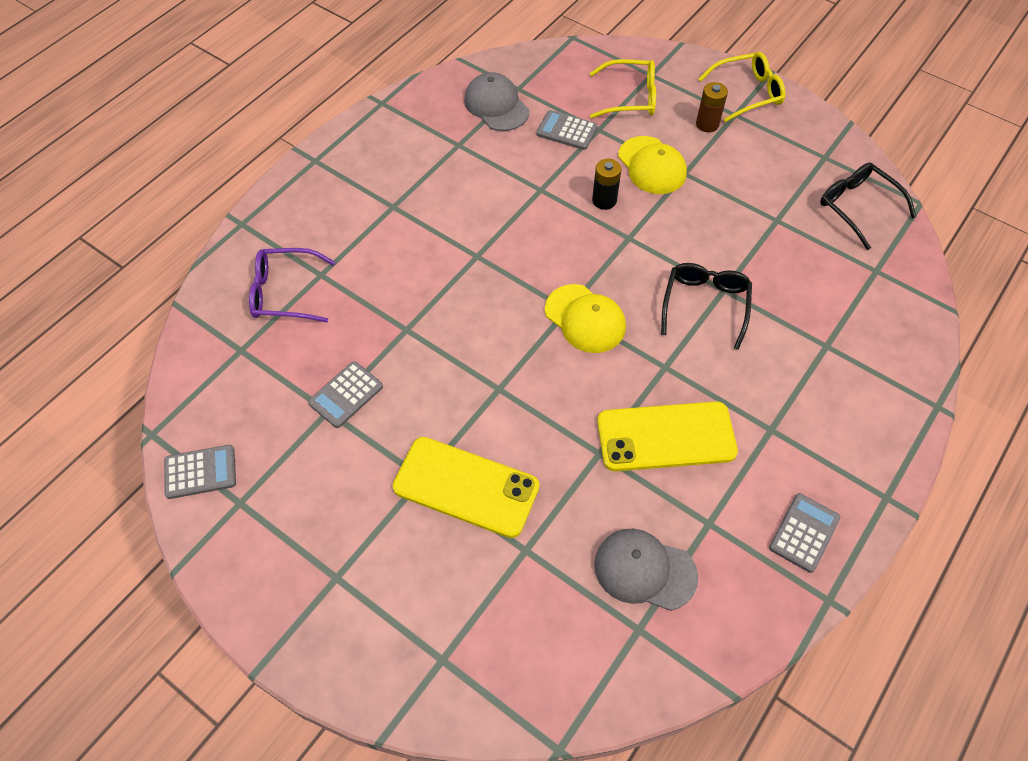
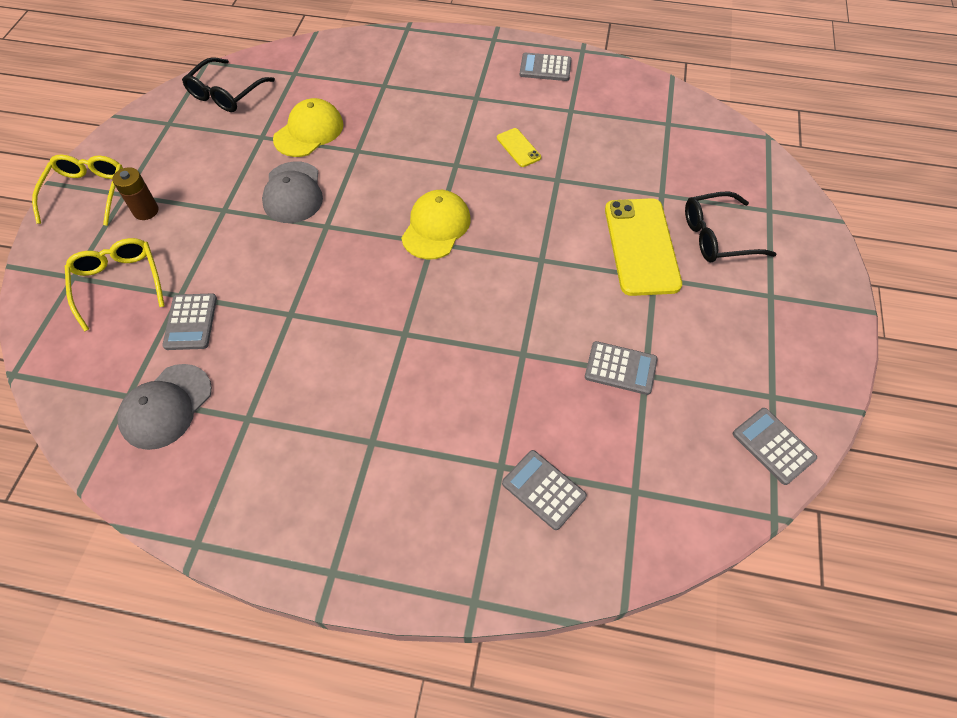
camera: 115 degrees left, 0 degrees up
(284, 293) = (543, 490): purple glasses -> grey calculator
(604, 200) = (285, 258): black battery -> none
(644, 570) = (627, 131): grey cap -> grey cap (293, 193)
(652, 166) = (222, 236): yellow cap -> yellow cap (309, 132)
(666, 437) = (518, 148): yellow phone -> yellow phone, size x0.47
(705, 305) = (379, 157): black glasses -> black glasses (716, 236)
(748, 93) = (87, 192): yellow glasses -> yellow glasses turned 45 degrees clockwise

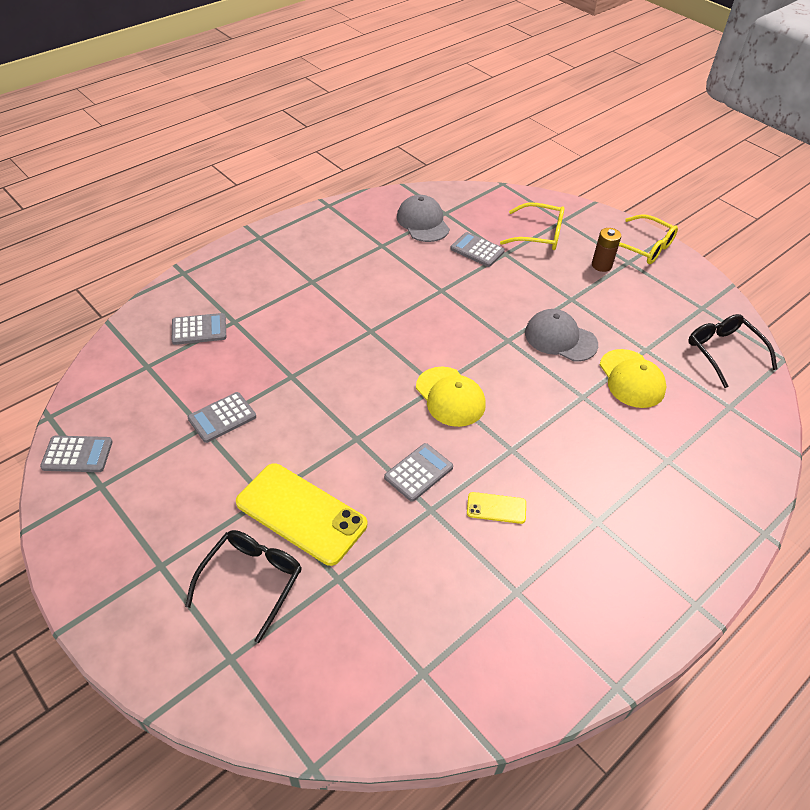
camera: 125 degrees right, 10 degrees down
(545, 68) = (607, 620): grey calculator -> grey calculator (418, 472)

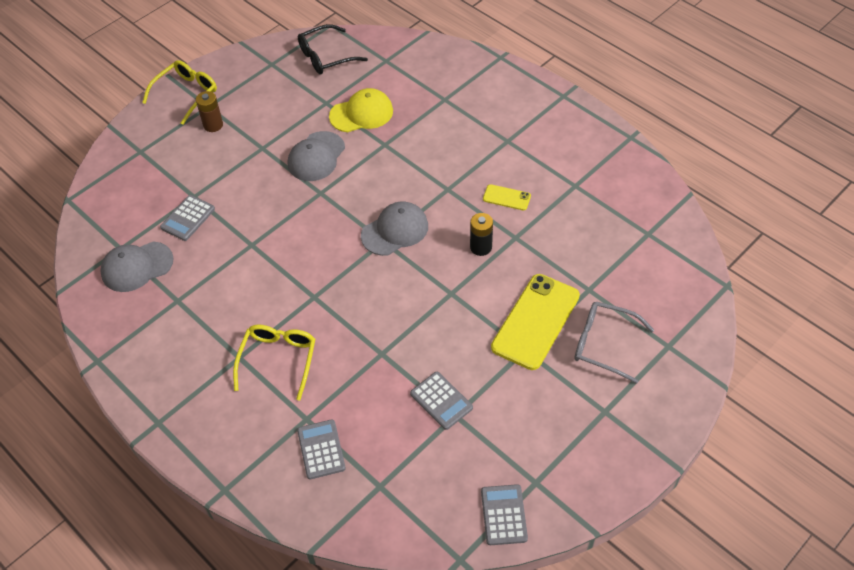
camera: 90 degrees left, 5 degrees up
(252, 580) = (603, 344): black glasses -> grey glasses
(418, 472) = (481, 247): grey calculator -> black battery
(450, 397) = (395, 231): yellow cap -> grey cap
(496, 508) = (506, 197): yellow phone -> yellow phone turned 75 degrees counterclockwise
(539, 235) = (163, 169): yellow glasses -> yellow glasses (278, 360)

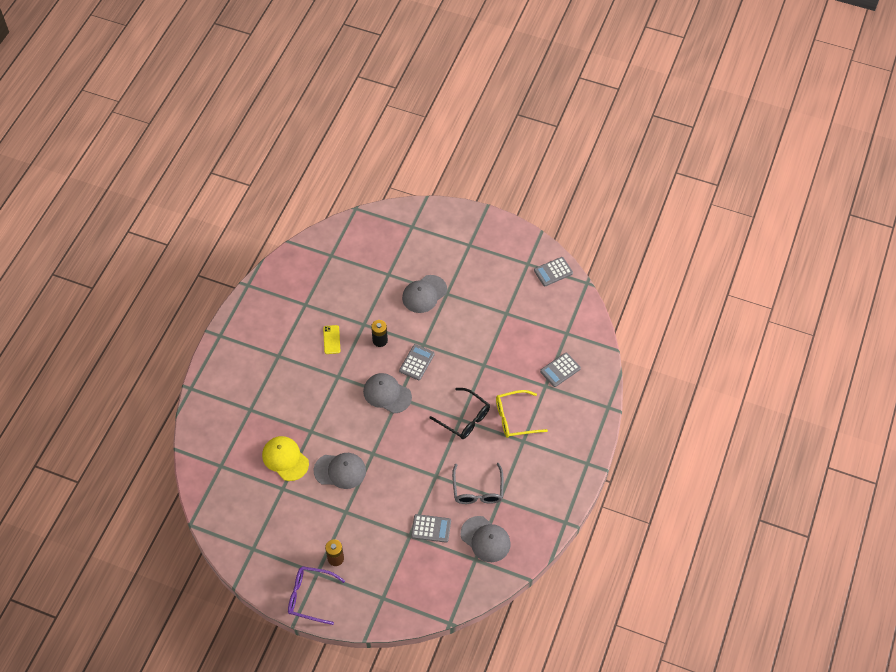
camera: 115 degrees left, 5 degrees up
(186, 94) = (310, 596): yellow glasses -> purple glasses
(325, 57) = (231, 511): black glasses -> black glasses (465, 418)
(441, 401) = (500, 323): grey calculator -> grey calculator (417, 362)
(535, 321) = (424, 294): yellow phone -> grey cap
(603, 344) = (425, 257): grey glasses -> grey glasses (478, 490)

